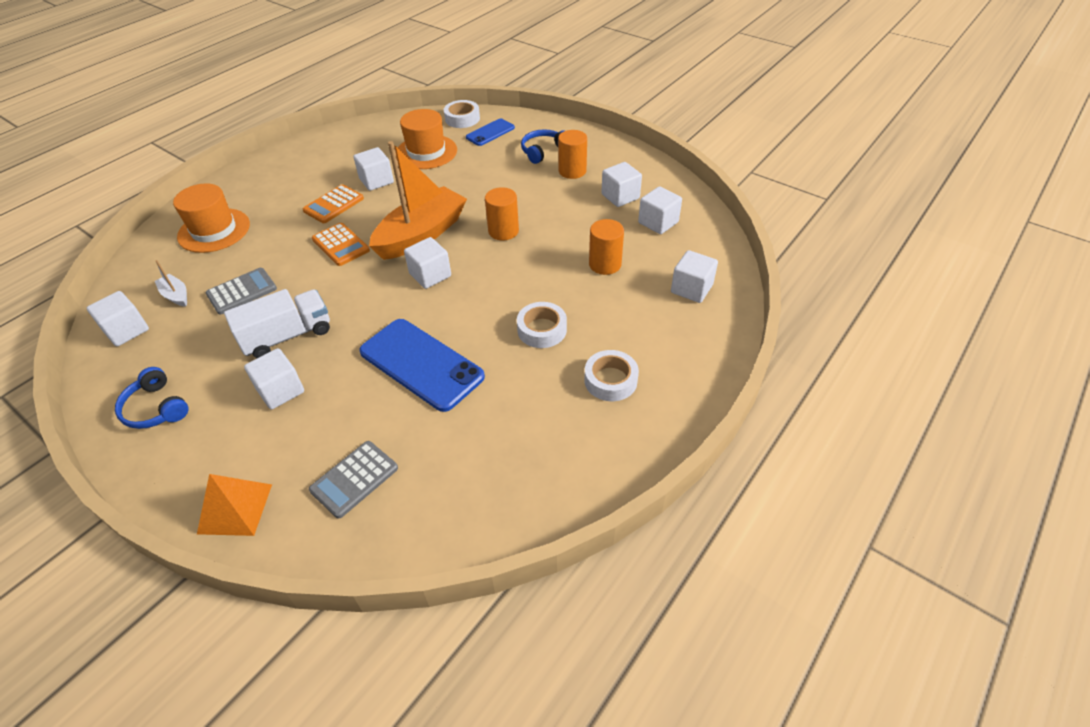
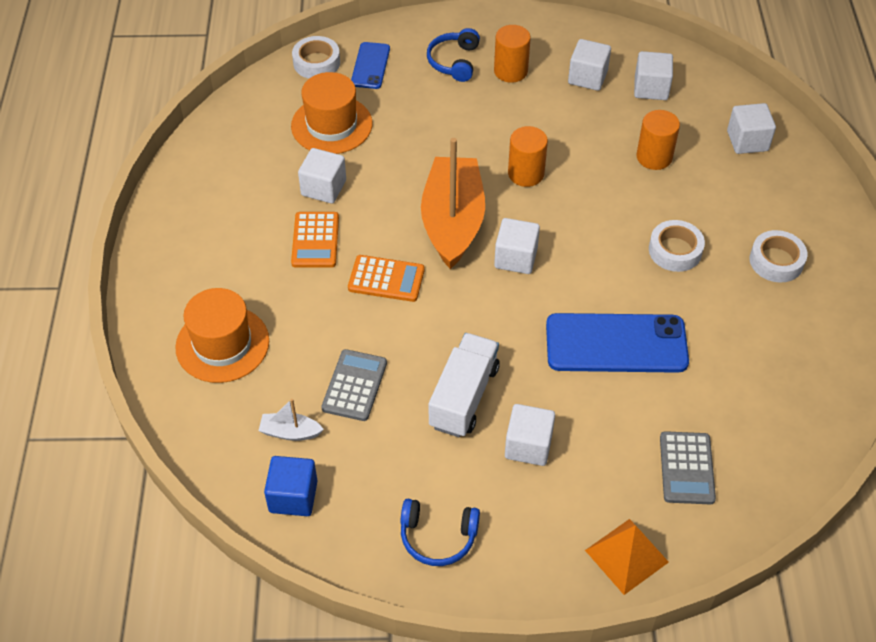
camera: 40 degrees left, 5 degrees up
(126, 330) = (293, 496): white cube -> blue cube

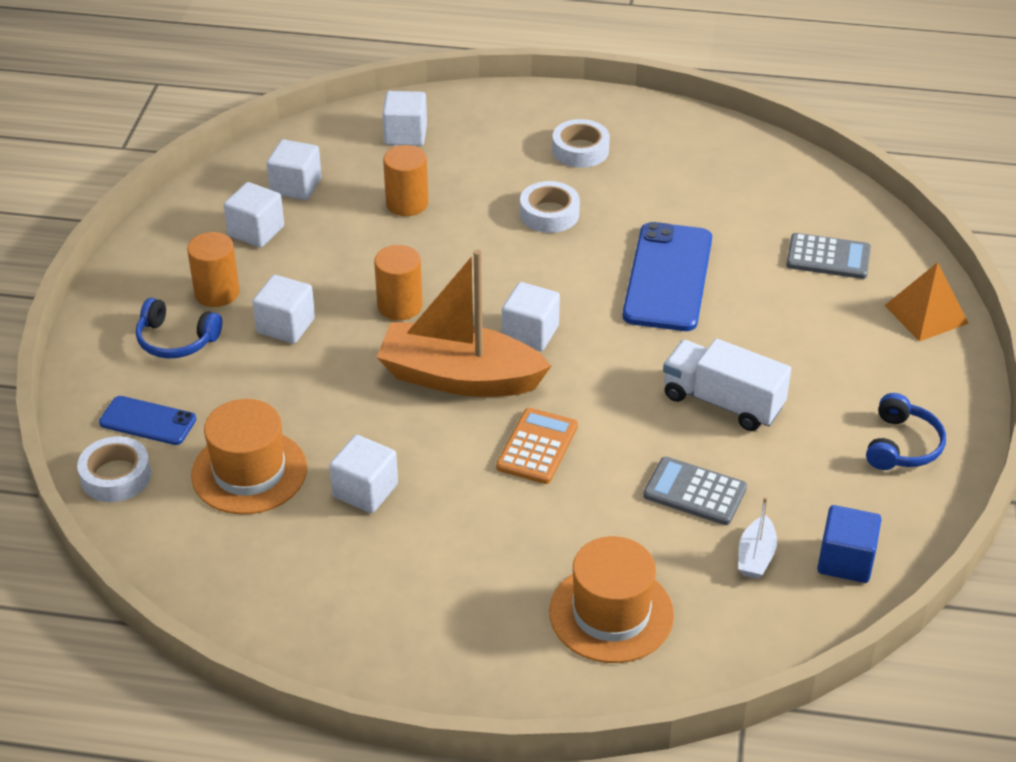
camera: 80 degrees left, 10 degrees down
(315, 240) = (456, 507): orange calculator -> none
(528, 445) = (792, 361): white cube -> white cube (286, 326)

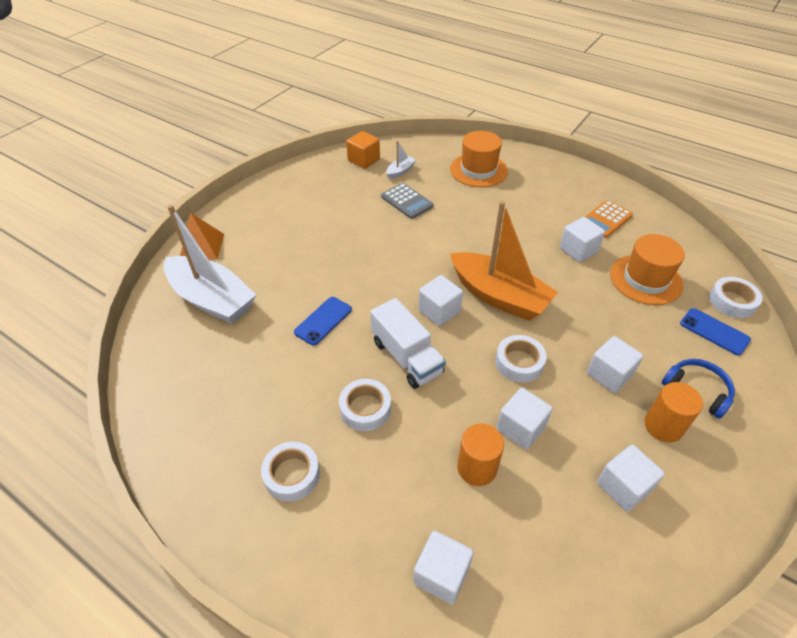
camera: 155 degrees left, 5 degrees up
(296, 186) = (576, 536): white cube -> white cube (521, 428)
(400, 306) = (519, 362): orange cylinder -> white tape
(537, 447) = (473, 244): orange calculator -> orange calculator (605, 219)
(668, 277) = (323, 321): blue phone -> blue phone, size x0.54
(722, 402) = (358, 236): white truck -> white truck (407, 357)
(828, 257) = (212, 299): grey calculator -> white boat
(845, 561) = (364, 160): blue cube -> orange cube
(902, 445) = (291, 191): blue headphones -> none

